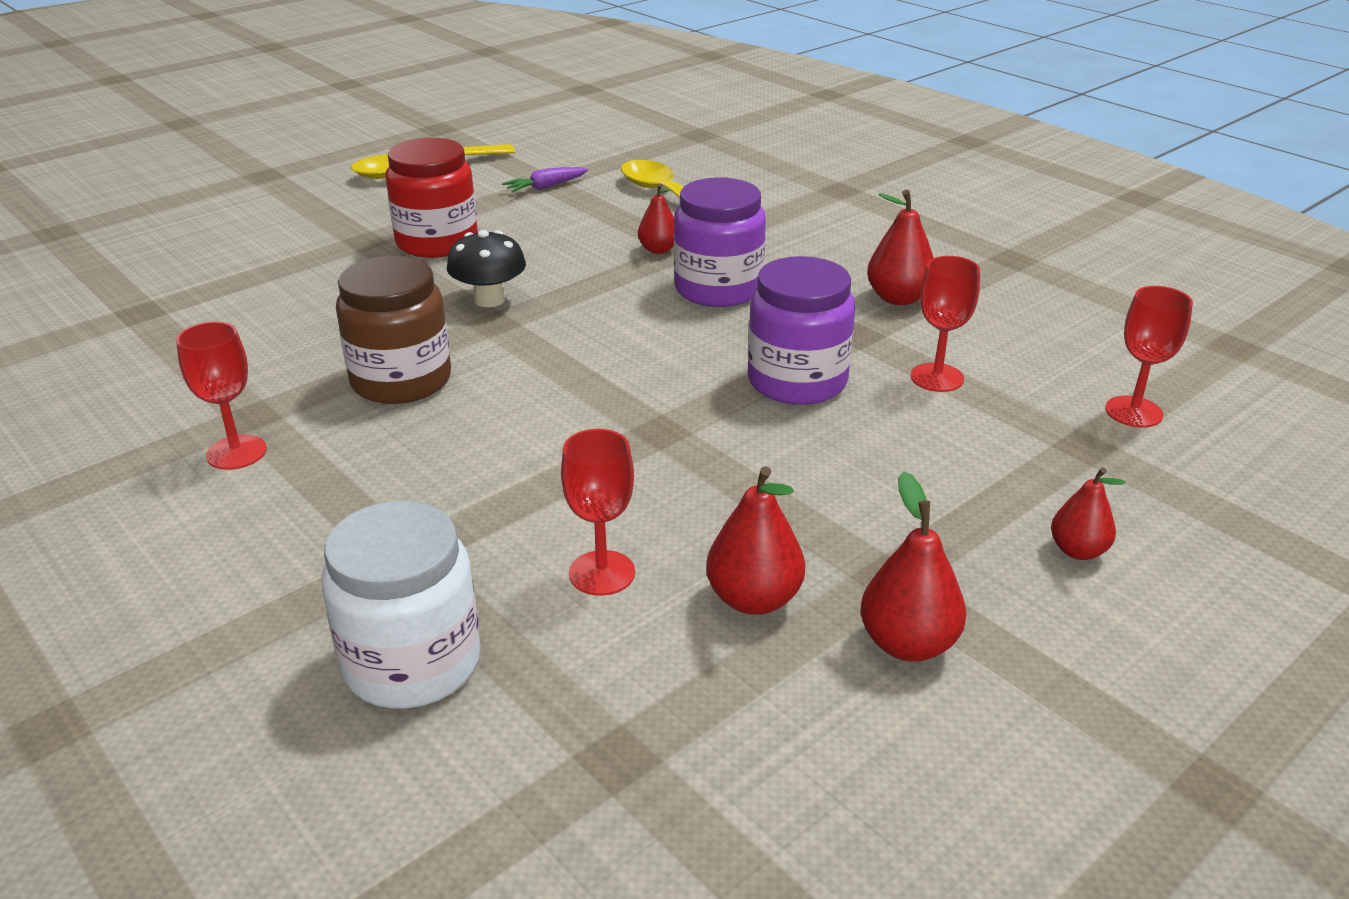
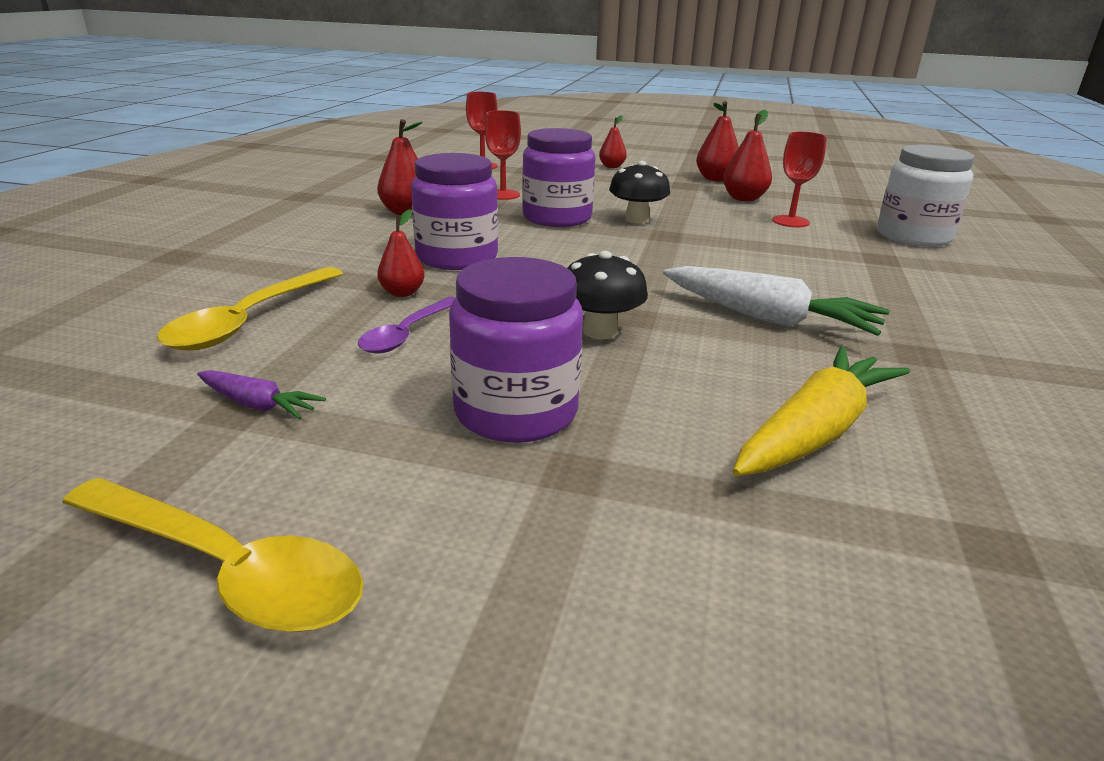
camera: 125 degrees left, 5 degrees down
(236, 452) = (950, 337): red goblet -> none
(273, 316) = (815, 431): none -> yellow carrot
(401, 380) = (769, 318): brown jar -> white carrot
(437, 242) = (516, 412): red jar -> purple jar
(581, 236) = (407, 334): none -> purple spoon
(738, 436) = (637, 219): none -> black mushroom

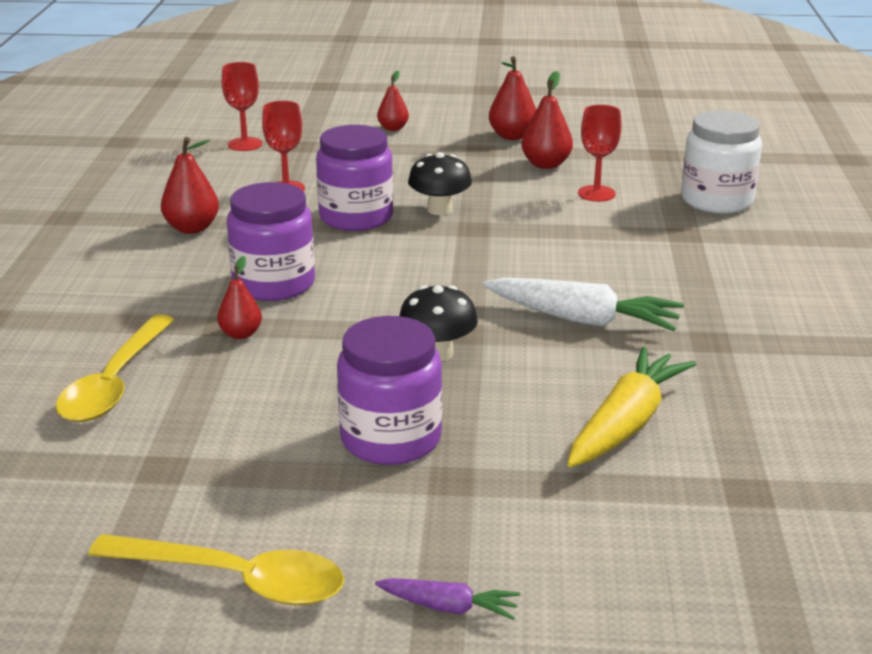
camera: 10 degrees left, 0 degrees up
(258, 405) = (178, 462): purple carrot -> purple carrot (449, 607)
(407, 334) = (267, 378): purple spoon -> none

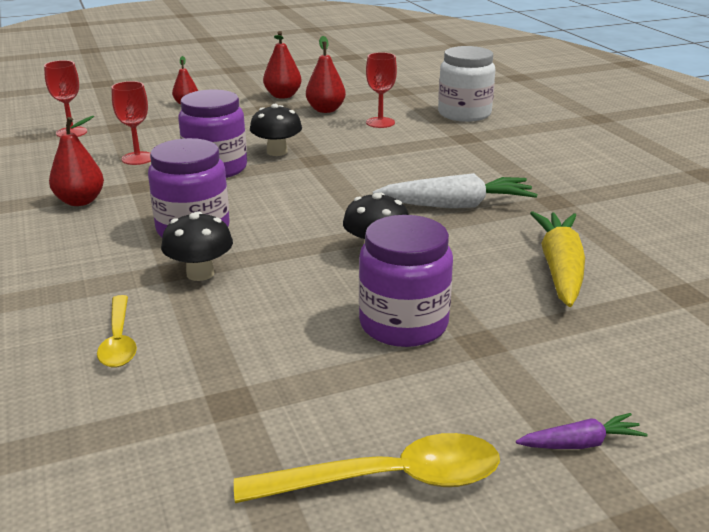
camera: 25 degrees left, 0 degrees up
(115, 383) = (119, 341): yellow spoon -> yellow spoon, size x0.64
(241, 334) = (200, 273): red pear -> black mushroom

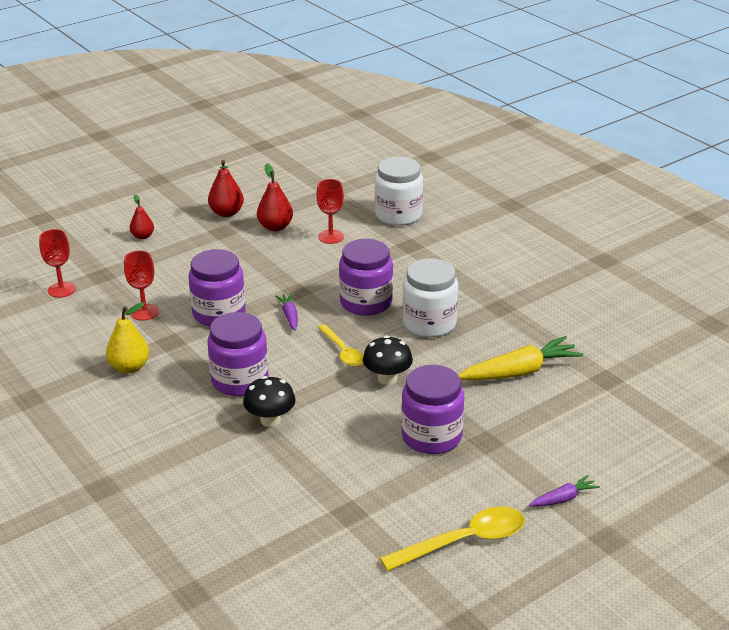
camera: 15 degrees left, 5 degrees up
(80, 201) = (129, 367): red pear -> yellow pear
(119, 341) = (248, 484): yellow spoon -> yellow spoon (343, 352)
(277, 152) = (260, 286): black mushroom -> none
(293, 179) = (289, 316): none -> purple carrot
(389, 178) = (366, 302): none -> purple jar
(457, 205) = (429, 323): white carrot -> white jar
(559, 268) = (520, 371): yellow carrot -> yellow carrot turned 75 degrees clockwise

